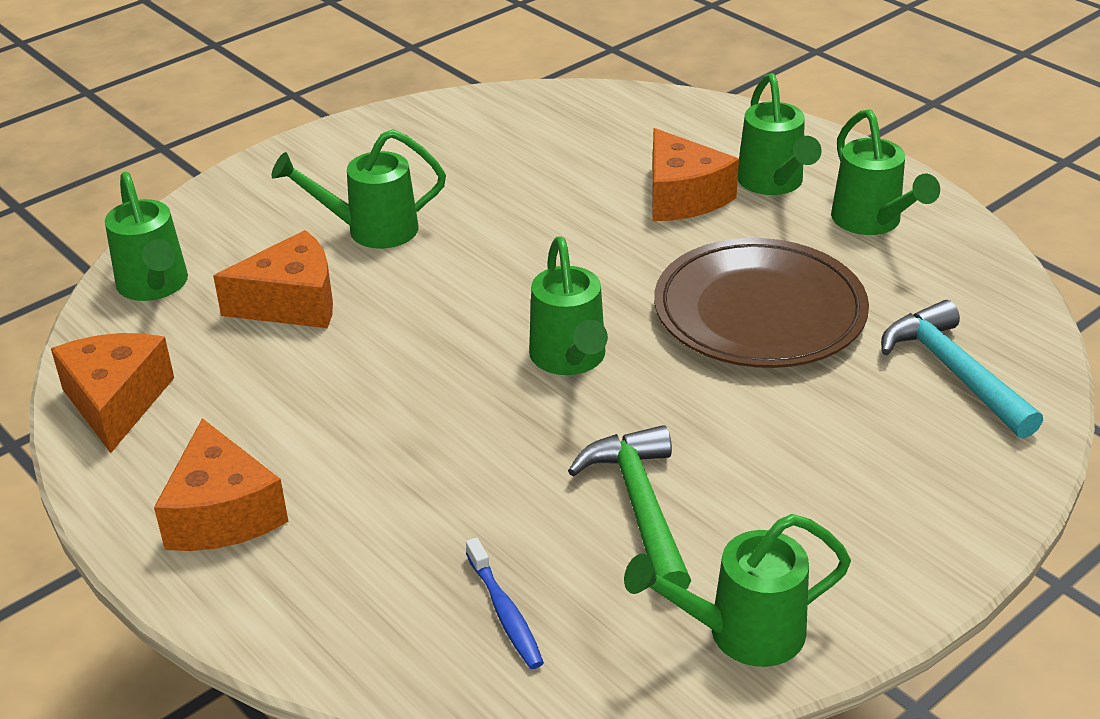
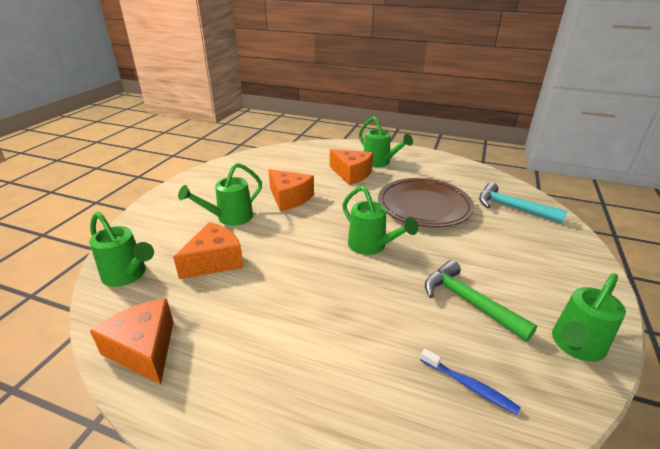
camera: 30 degrees left, 5 degrees down
(222, 513) = (263, 395): orange cheese -> orange cheese (289, 198)
(871, 222) = (426, 167): green watering can -> none

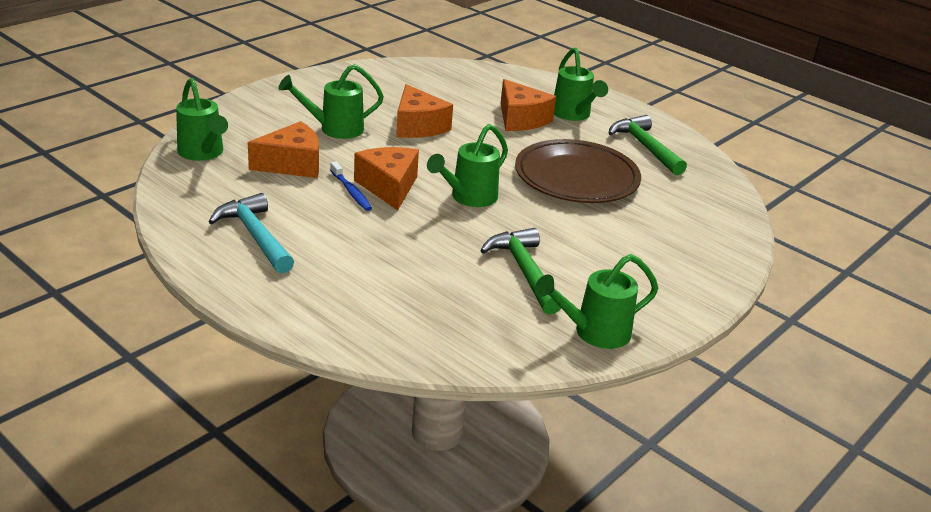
camera: 20 degrees right, 0 degrees up
(144, 349) = (190, 212): orange cheese -> orange cheese (389, 187)
(371, 246) = (469, 198): green watering can -> green watering can turned 60 degrees clockwise
(440, 172) = (645, 147): none -> green hammer
(469, 386) = (453, 321): blue toothbrush -> blue toothbrush (351, 192)
(512, 208) = (693, 210): turquoise hammer -> turquoise hammer (255, 236)

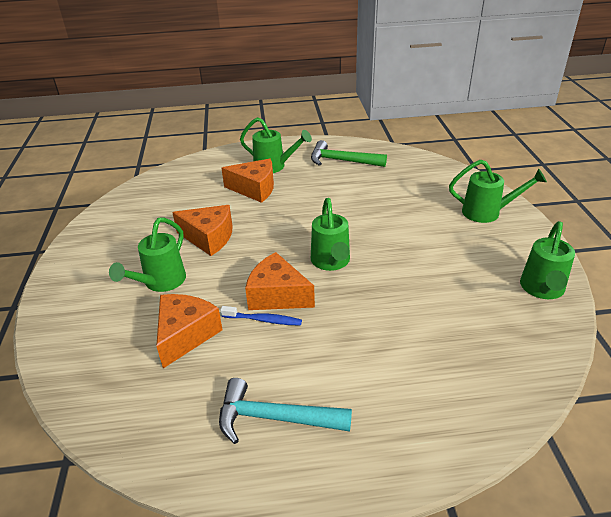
camera: 45 degrees left, 5 degrees up
(203, 153) = (99, 388): green watering can -> green watering can (487, 212)
(524, 271) = (447, 284): green hammer -> none
(576, 177) = (351, 203): brown plate -> none

